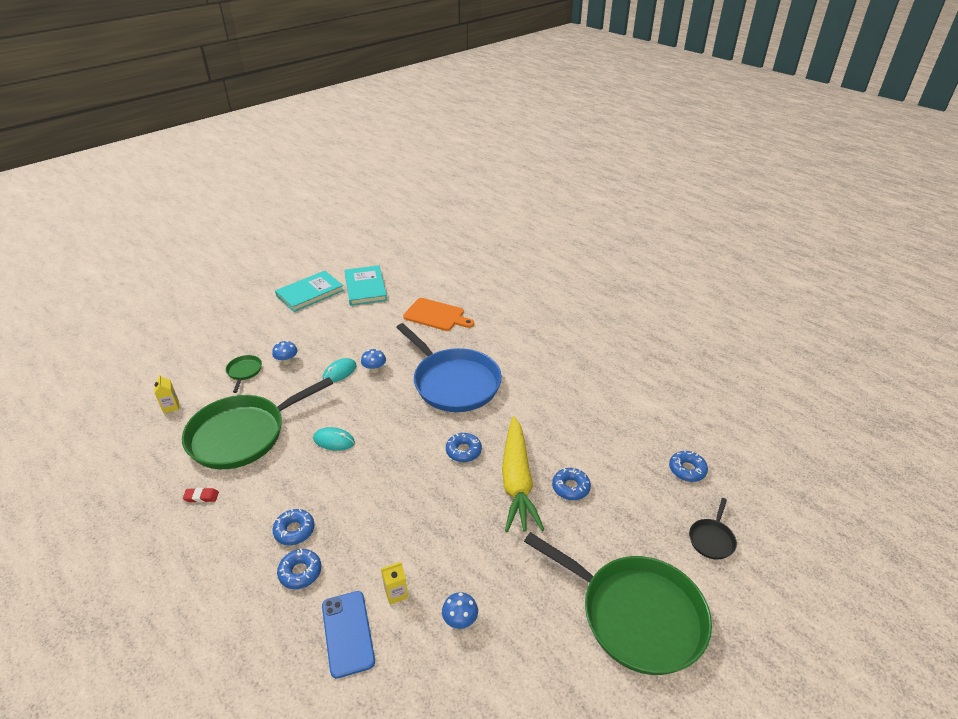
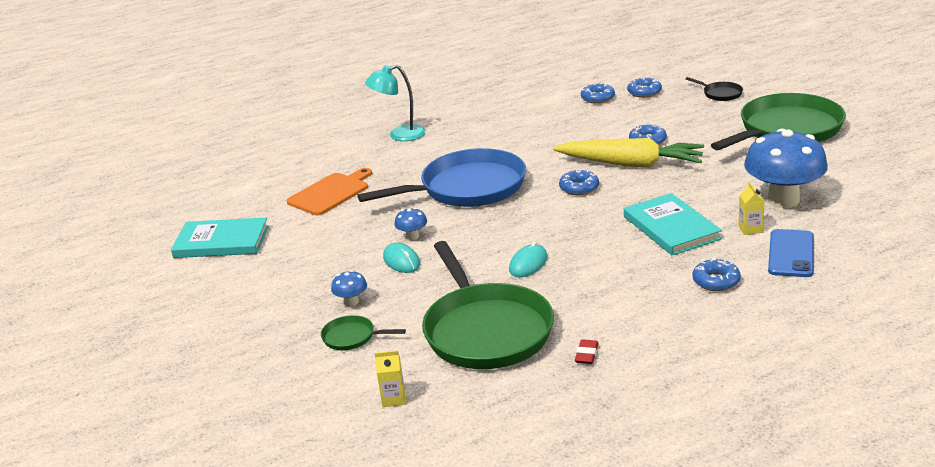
camera: 70 degrees left, 10 degrees down
(294, 530) = (659, 286): blue donut -> blue donut (597, 98)
(310, 293) = (195, 287): turquoise book -> turquoise book (671, 228)
(348, 633) = (791, 254): blue phone -> blue phone turned 75 degrees counterclockwise
(460, 620) = (783, 200): blue mushroom -> blue mushroom, size x2.39
(538, 326) = (399, 135): none -> turquoise lamp

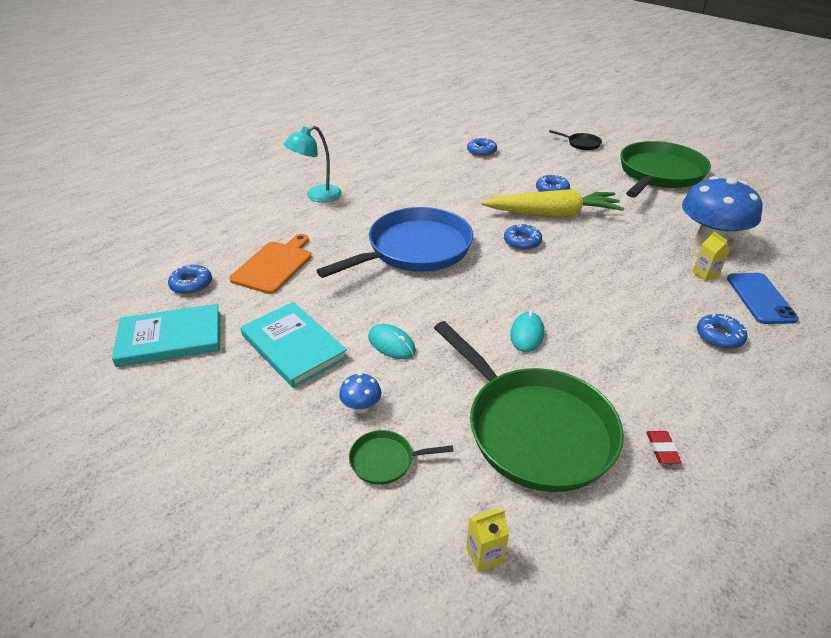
camera: 20 degrees left, 10 degrees up
(412, 236) = (388, 311): blue mushroom -> none
(644, 92) = (518, 145): blue donut -> blue donut (191, 284)
(671, 228) = (635, 279): turquoise book -> turquoise book (293, 346)

